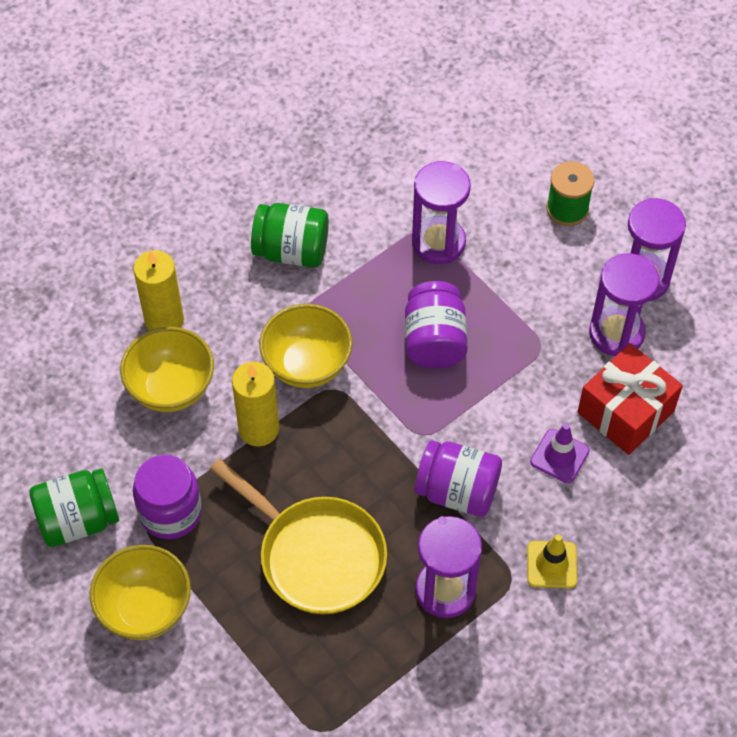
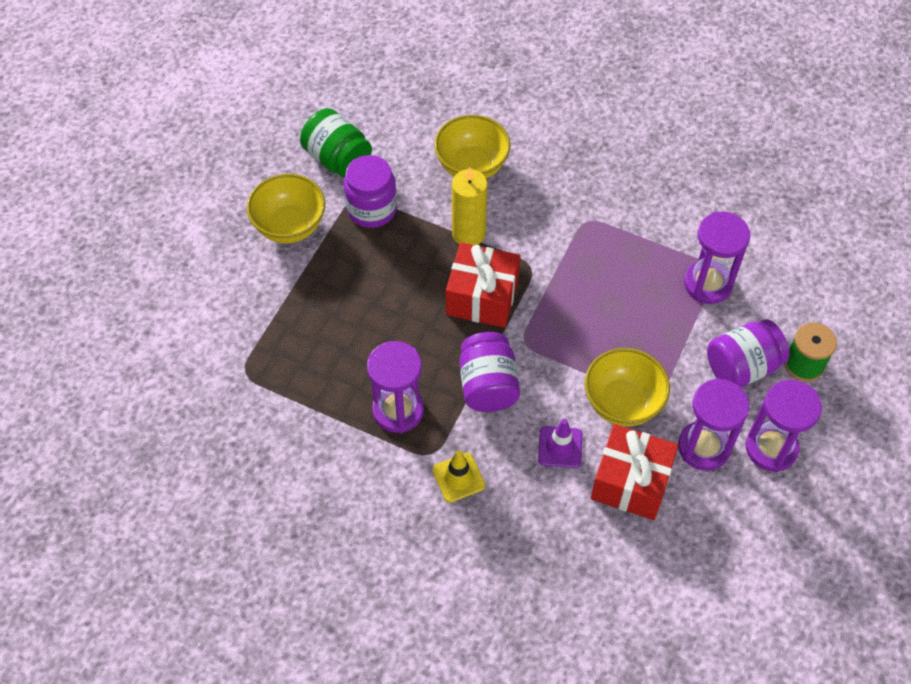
camera: 65 degrees right, 0 degrees up
(164, 320) = (525, 138): yellow candle -> none
(291, 251) = (635, 190): green jar -> none
(307, 365) = (541, 241): yellow bowl -> yellow bowl (622, 403)
(316, 555) = (384, 313): yellow pan -> none
(347, 451) = (482, 297): none -> red gift
(434, 341) = (614, 317): purple jar -> purple jar (742, 367)

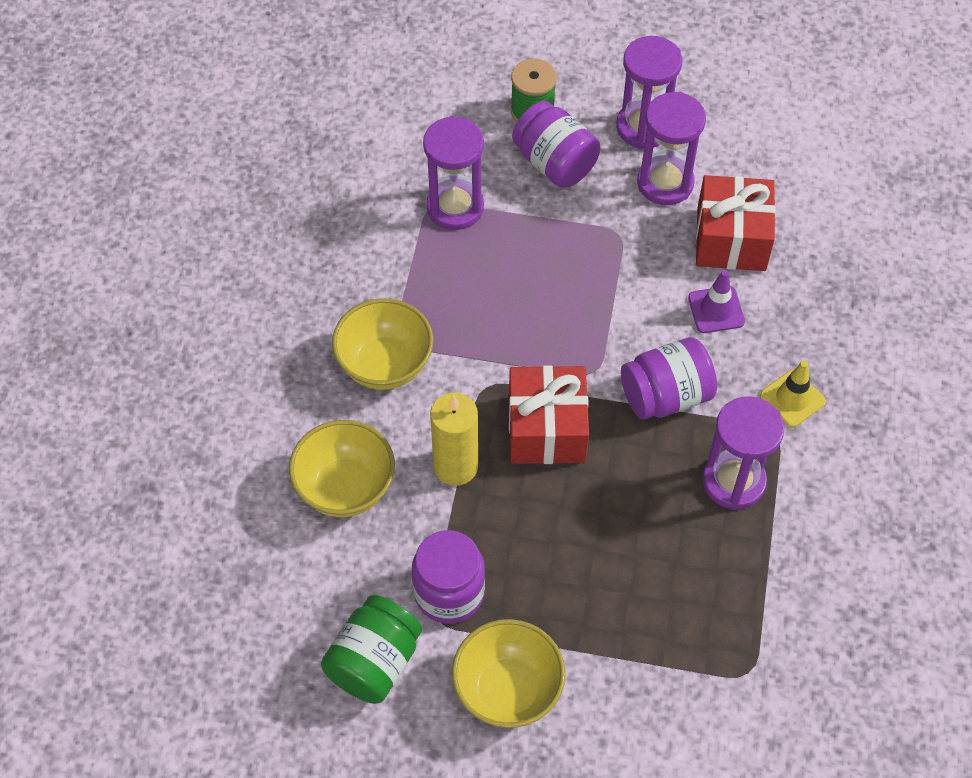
camera: 105 degrees left, 0 degrees up
(622, 403) = (639, 262): yellow bowl -> yellow bowl (385, 365)

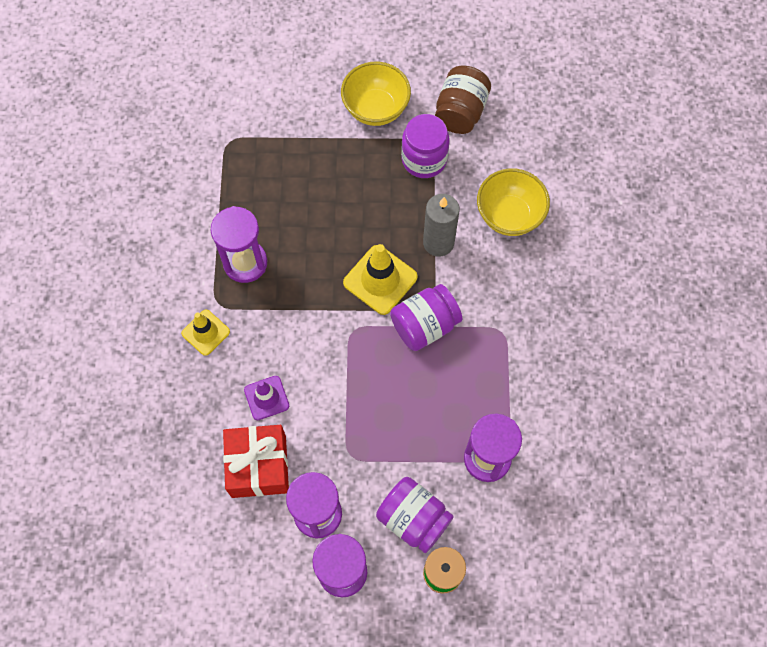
camera: 170 degrees right, 10 degrees up
(374, 662) = (460, 112): green jar -> brown jar
(385, 365) = (506, 310): yellow bowl -> none
(455, 466) = (438, 242): yellow candle -> grey candle
(547, 429) = (380, 280): red gift -> yellow traffic cone
(666, 396) = (298, 319): purple jar -> purple jar (424, 325)

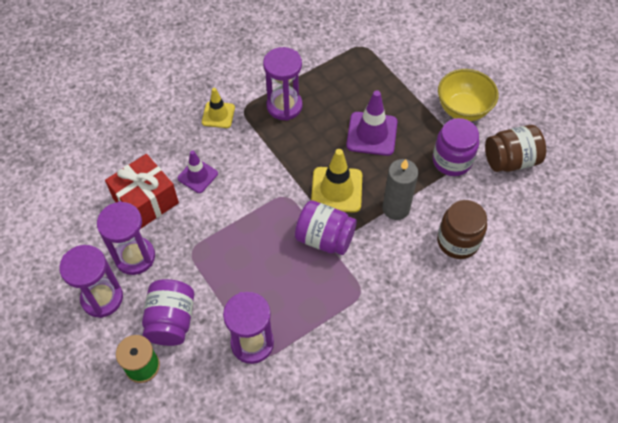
camera: 55 degrees right, 10 degrees down
(341, 206) = (371, 134): none -> purple traffic cone
(509, 215) = (458, 241): yellow bowl -> brown jar

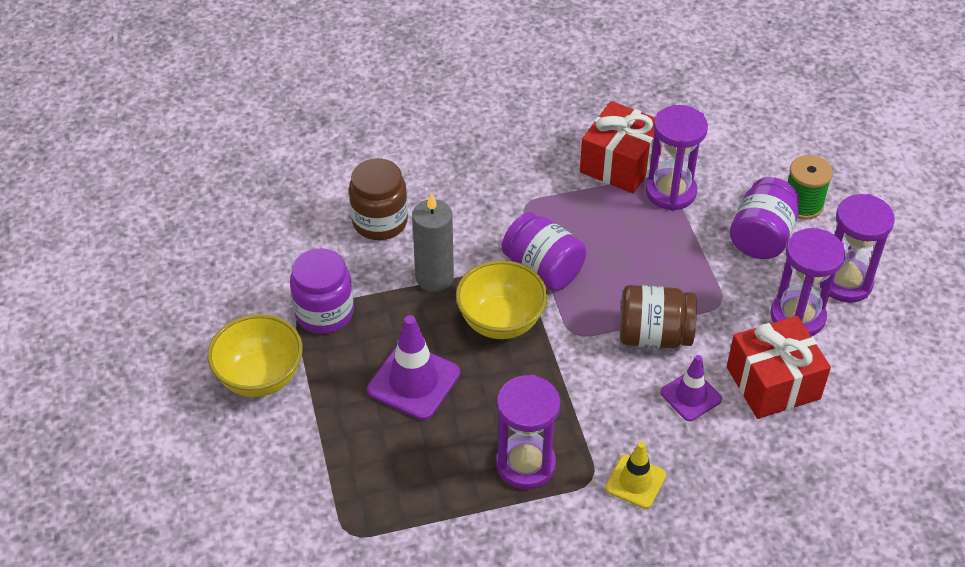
camera: 160 degrees left, 10 degrees down
(302, 360) = (620, 163): none -> red gift
(336, 190) = (501, 321): yellow traffic cone -> yellow bowl
(510, 160) = (247, 290): brown jar -> brown jar (654, 335)

